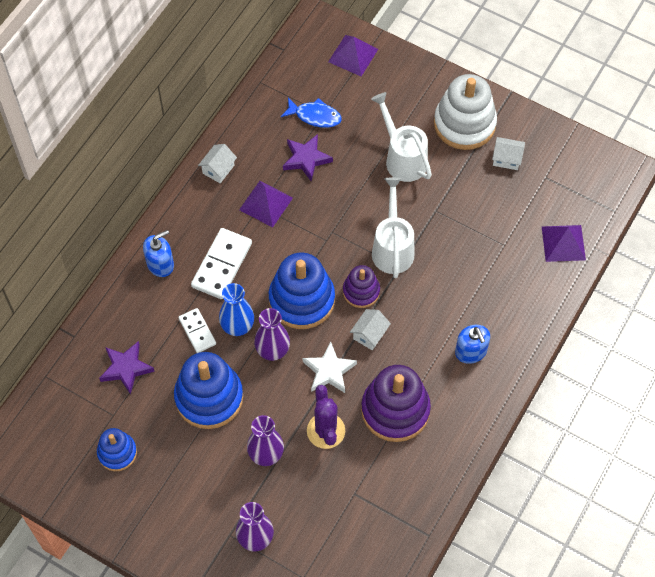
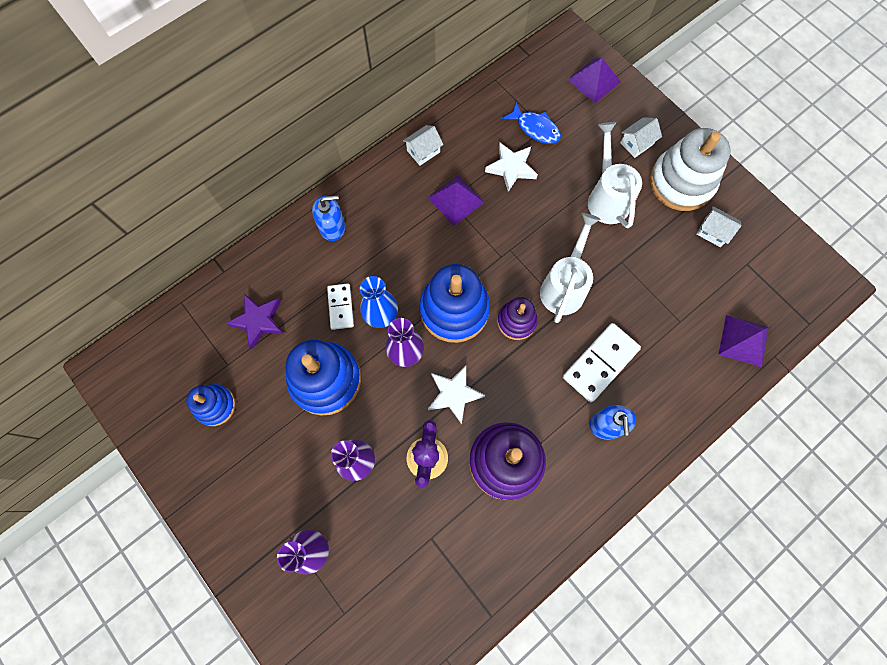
camera: 20 degrees right, 10 degrees up
(221, 265) = (390, 247): white domino -> white domino (600, 363)
(306, 159) = (511, 168): purple star -> white star
(369, 334) = (509, 369): white house -> white house (636, 143)

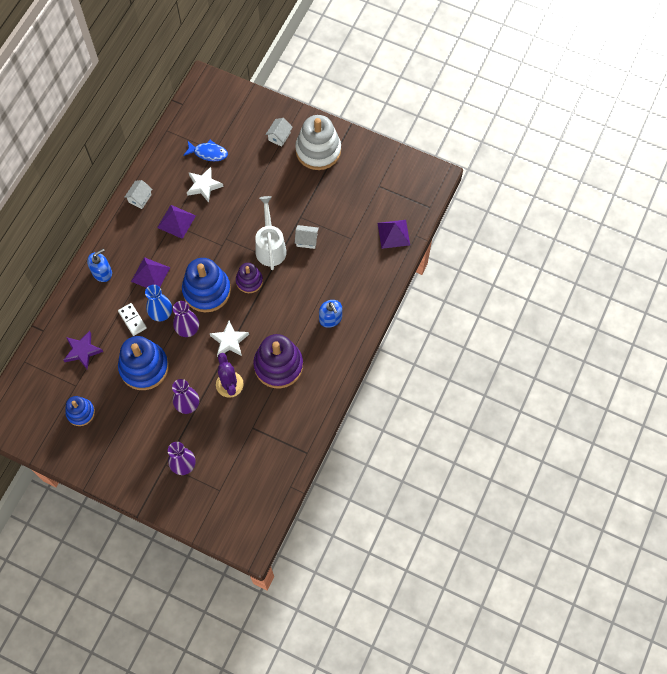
camera: 25 degrees left, 5 degrees down
(594, 80) = (234, 105): purple pyramid -> purple pyramid (150, 274)
(600, 363) = (312, 284): white domino -> none
(607, 197) = (274, 179): white watering can -> none
(713, 232) = (350, 174): white house -> white house (306, 240)

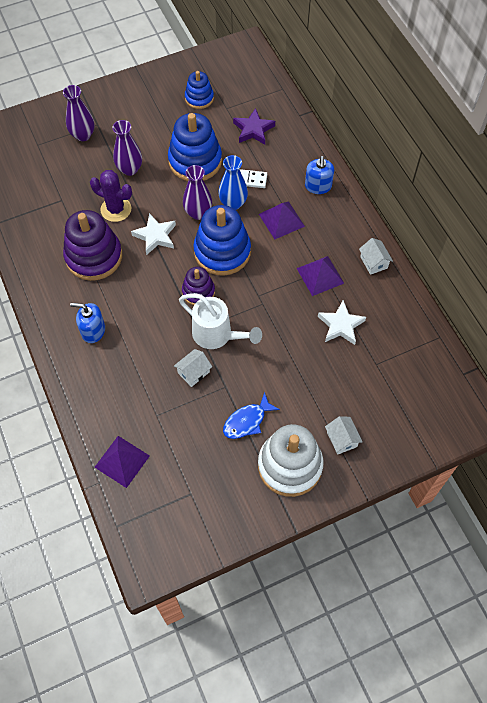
camera: 130 degrees right, 5 degrees down
(208, 153) = (378, 356): blue fish -> blue fish (247, 421)

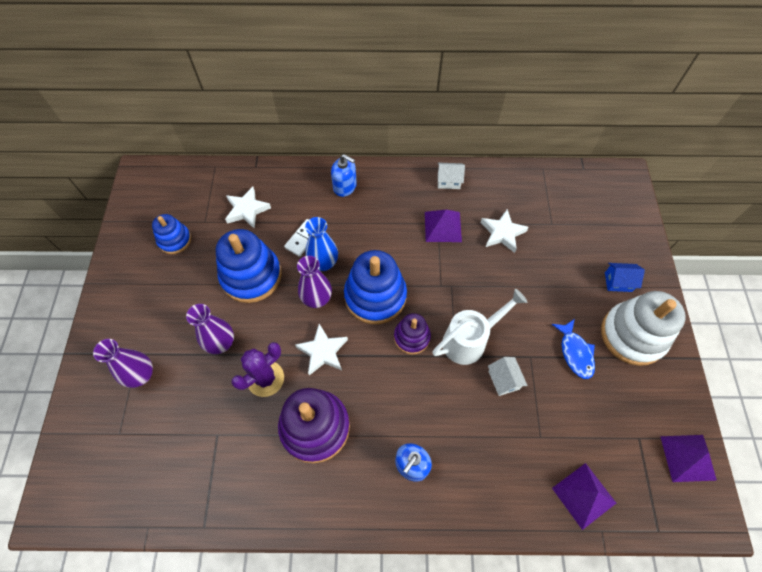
camera: 65 degrees left, 0 degrees up
(253, 130) = (247, 210): purple star -> white star
(281, 220) = (366, 231): purple pyramid -> purple pyramid (688, 458)
(342, 439) = (618, 282): white house -> blue house

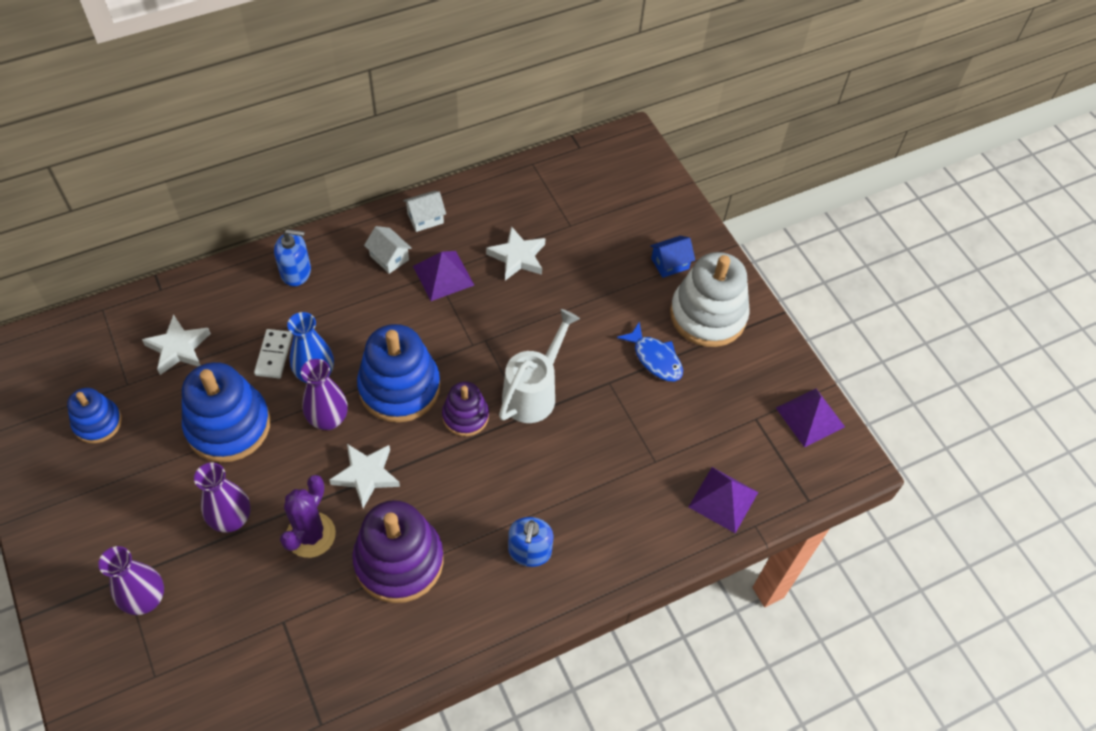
camera: 30 degrees left, 5 degrees down
(503, 380) = (590, 419): white house -> white house (389, 257)

